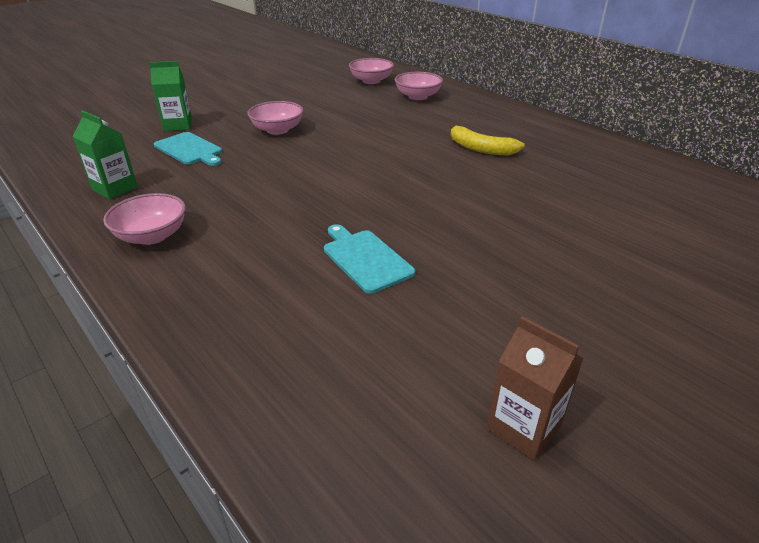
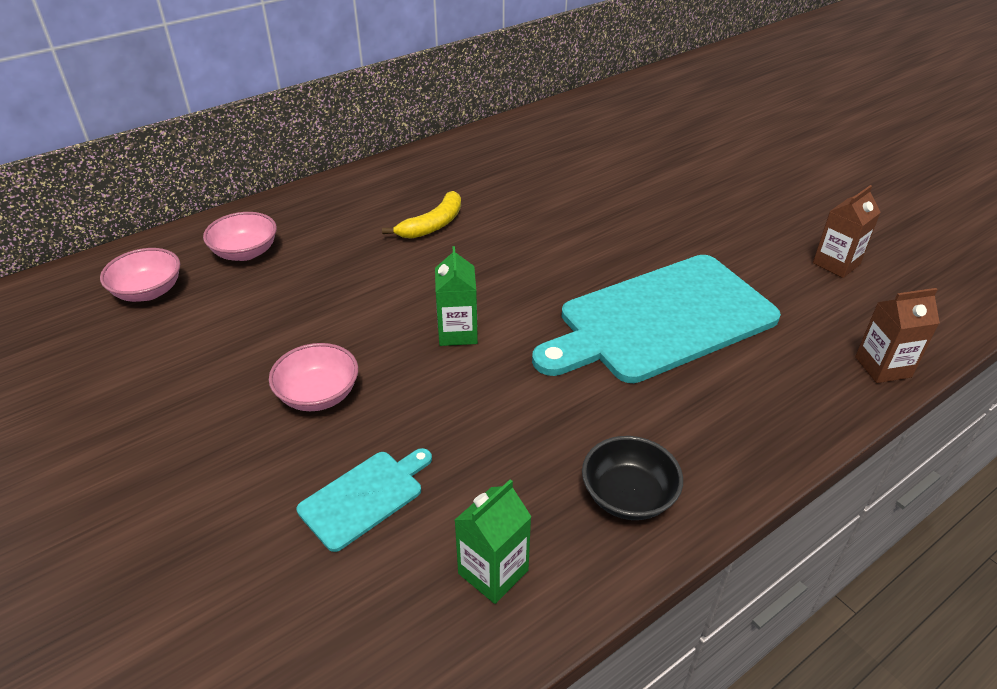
camera: 85 degrees left, 5 degrees up
(152, 236) = (628, 496): pink bowl -> black bowl
(178, 125) = (247, 531): green carton -> green carton (457, 332)
(284, 435) = (883, 367): none -> brown carton
(365, 258) = (660, 320): turquoise cutting board -> turquoise cutting board, size x2.22

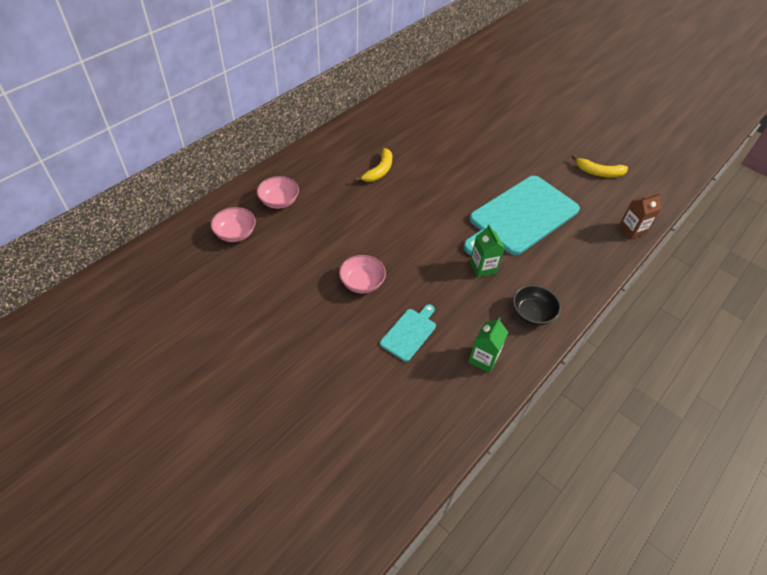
camera: 15 degrees left, 10 degrees up
(457, 332) = (419, 237): green carton -> green carton (483, 267)
(836, 264) = (599, 172): brown carton -> yellow banana

